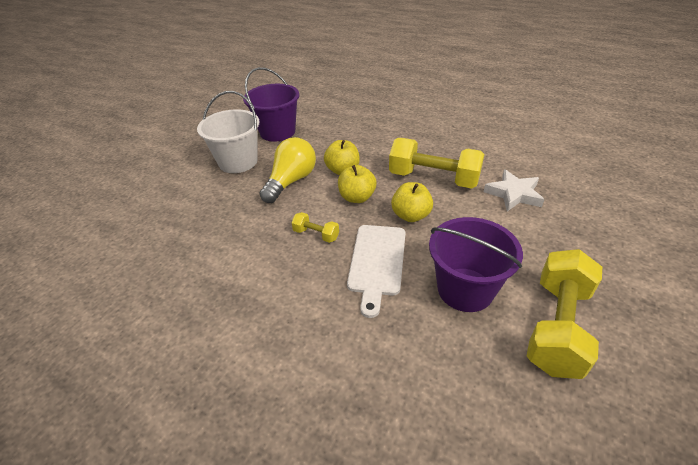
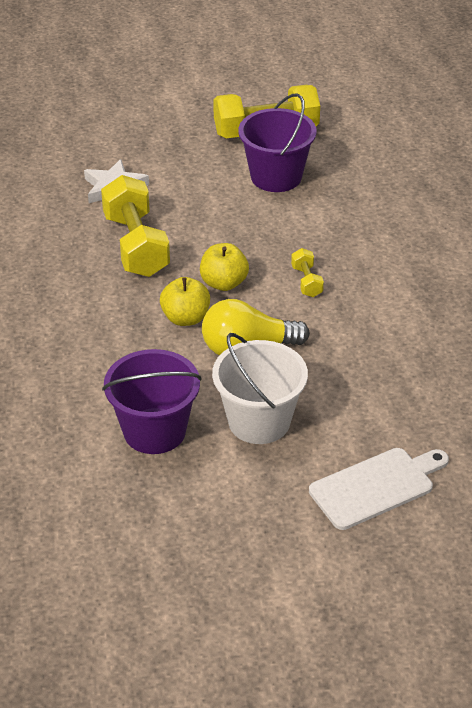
camera: 130 degrees left, 0 degrees up
(377, 263) = (299, 230): white cutting board -> white cutting board (376, 486)
(411, 215) = (215, 236): yellow apple -> none

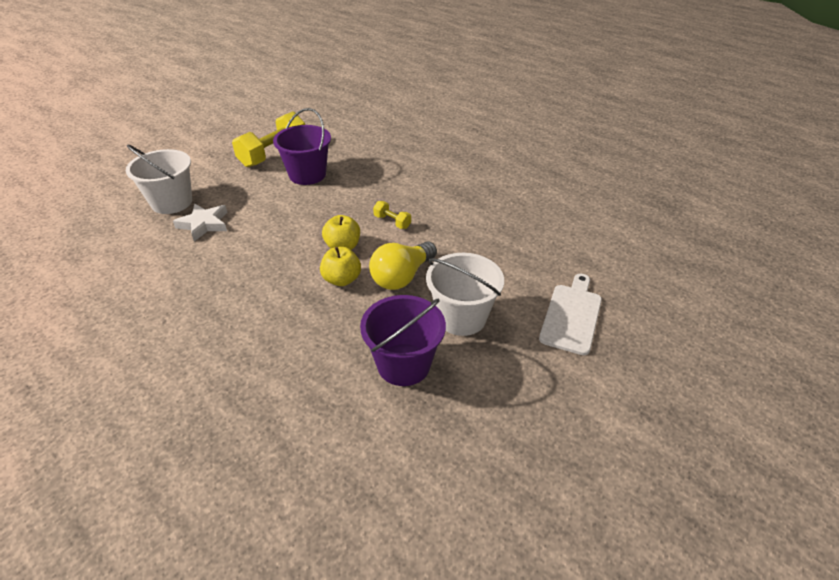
camera: 40 degrees left, 0 degrees up
(107, 146) = (172, 202): none -> white bucket
(136, 245) = (257, 252): yellow dumbbell -> none

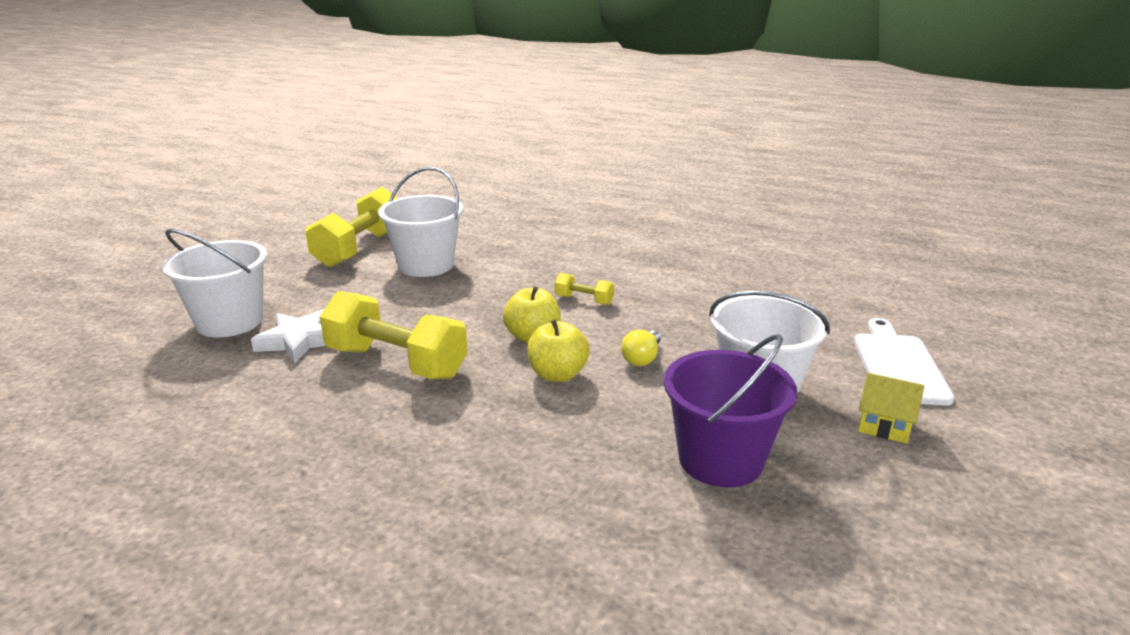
camera: 15 degrees left, 15 degrees down
(251, 252) = (396, 363): none -> yellow dumbbell
(307, 175) = (426, 265): purple bucket -> white bucket
(401, 277) = (642, 358): yellow light bulb -> yellow light bulb, size x0.53
(527, 362) = (884, 425): none -> yellow house

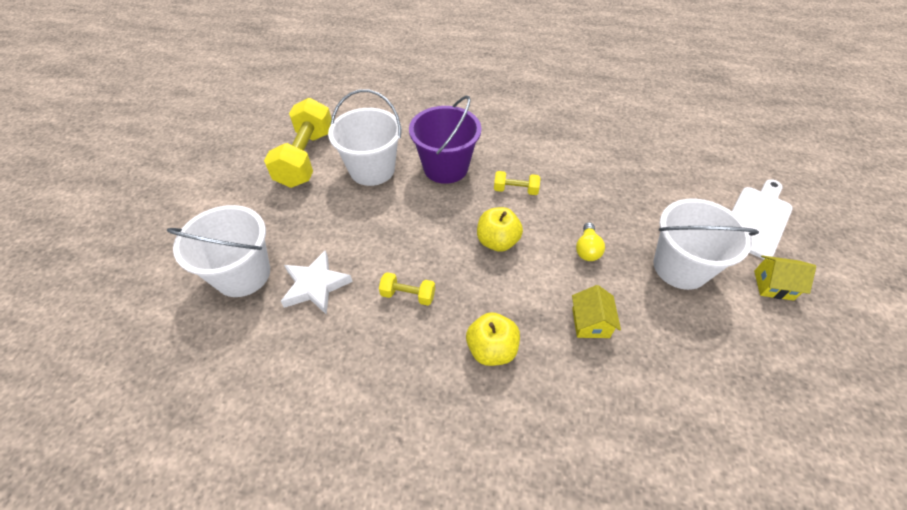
camera: 15 degrees left, 25 degrees up
(396, 363) = (408, 295): yellow dumbbell -> yellow dumbbell, size x0.46
(557, 374) = (536, 281): yellow apple -> yellow apple (491, 349)
(604, 418) = (590, 323): none -> yellow house
(720, 460) = (686, 347): purple bucket -> purple bucket (445, 167)
(898, 365) = (757, 219): white cutting board -> white cutting board turned 45 degrees clockwise

